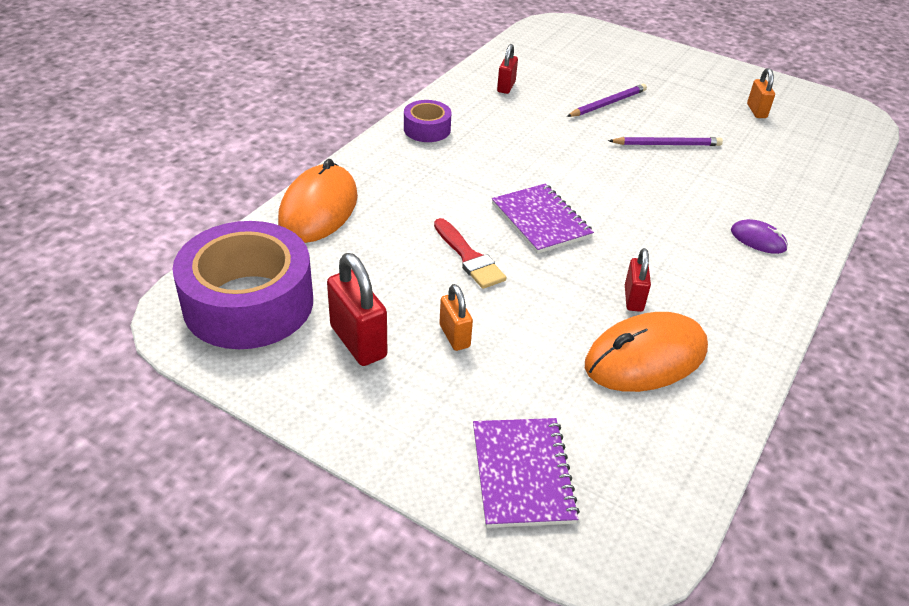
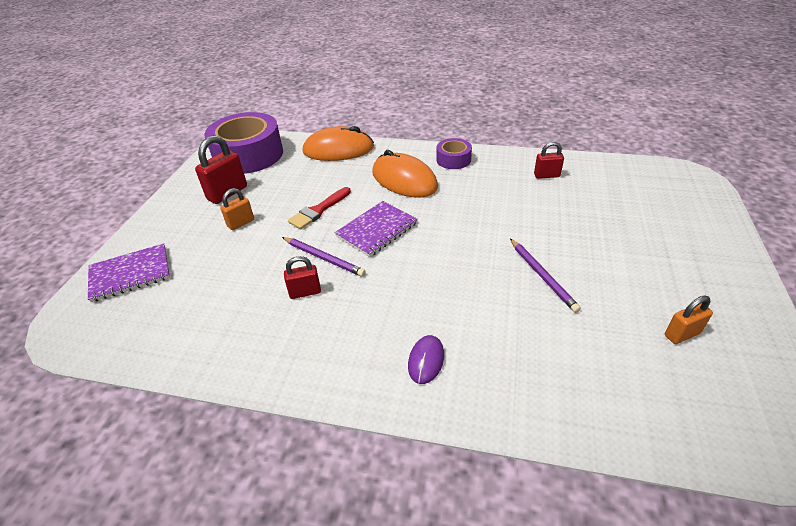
camera: 75 degrees right, 0 degrees up
(607, 103) = (578, 229): purple pencil -> purple pencil (323, 258)
(645, 357) = (241, 309): orange mouse -> orange mouse (404, 180)

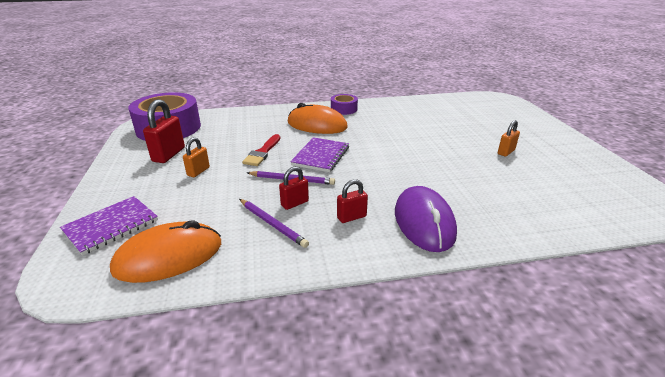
camera: 25 degrees left, 10 degrees down
(338, 149) = (248, 115): orange mouse -> orange mouse (169, 256)
(426, 360) = (424, 222): purple mouse -> purple mouse, size x2.03
(542, 276) = (459, 160): purple pencil -> purple pencil (272, 224)
(546, 175) = (414, 109): red padlock -> red padlock (351, 217)
(682, 334) = (563, 172): orange padlock -> orange padlock (506, 152)

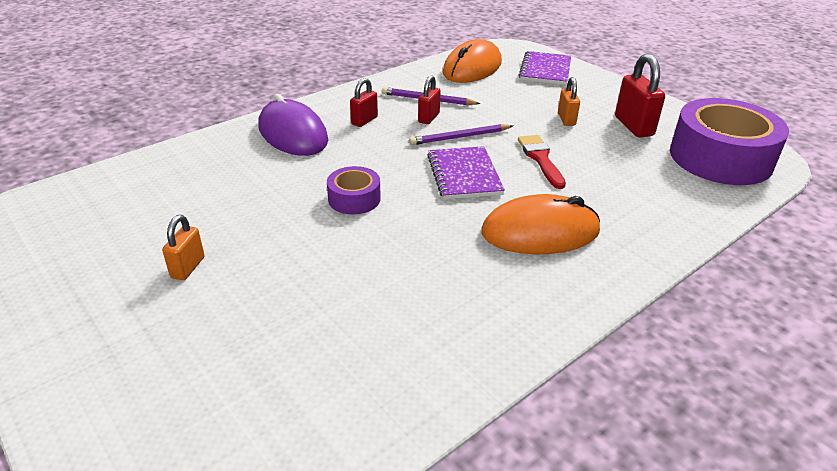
camera: 150 degrees right, 5 degrees up
(344, 109) = (547, 298): purple tape -> purple tape (354, 199)

